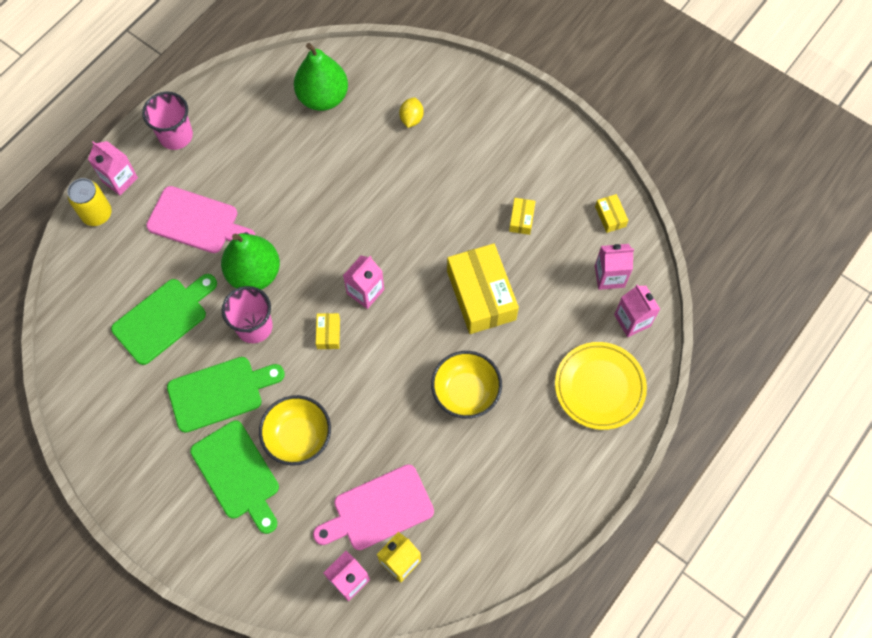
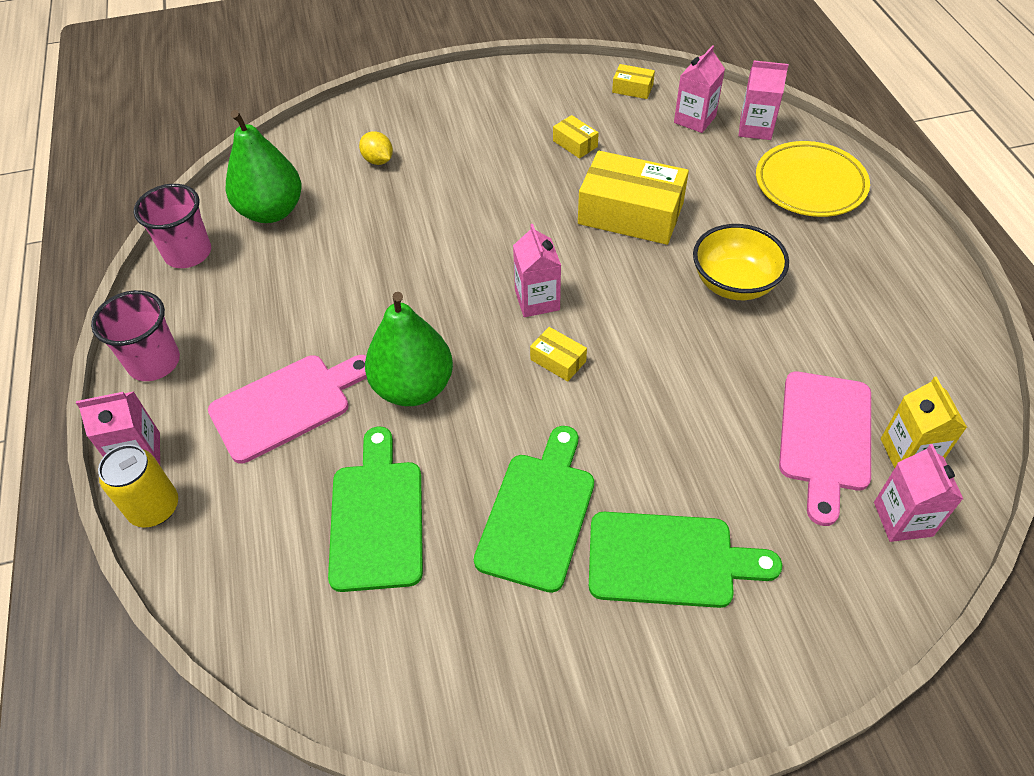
camera: 50 degrees left, 15 degrees down
(254, 327) = (482, 426): pink cup -> pink cup (188, 253)
(298, 437) = (668, 464): yellow bowl -> none

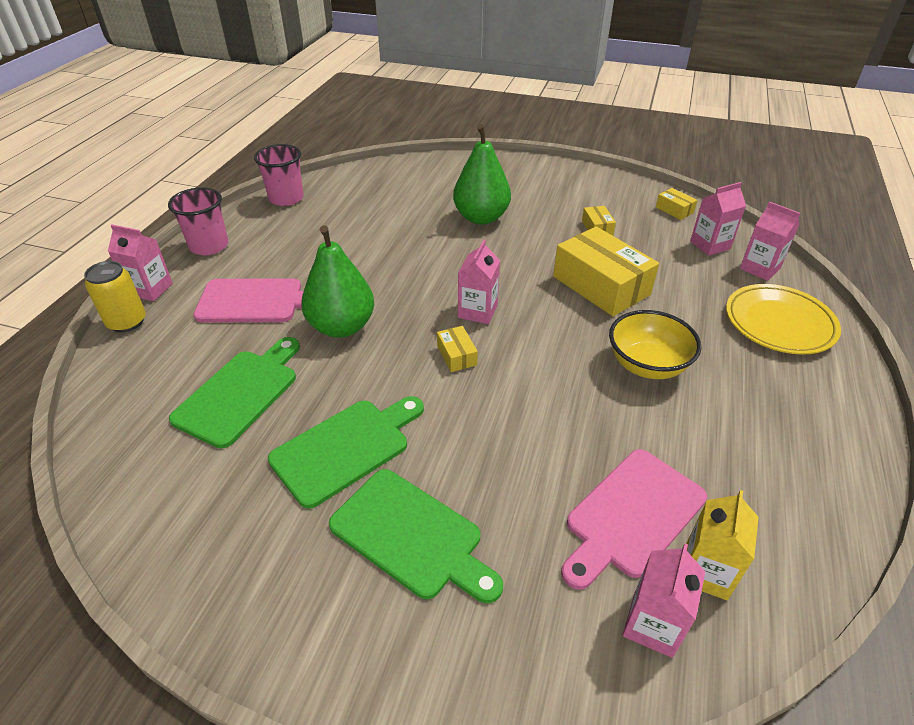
camera: 30 degrees right, 10 degrees down
(271, 211) = (355, 194): green pear -> green pear (481, 217)
(378, 160) = (448, 191): yellow lemon -> none

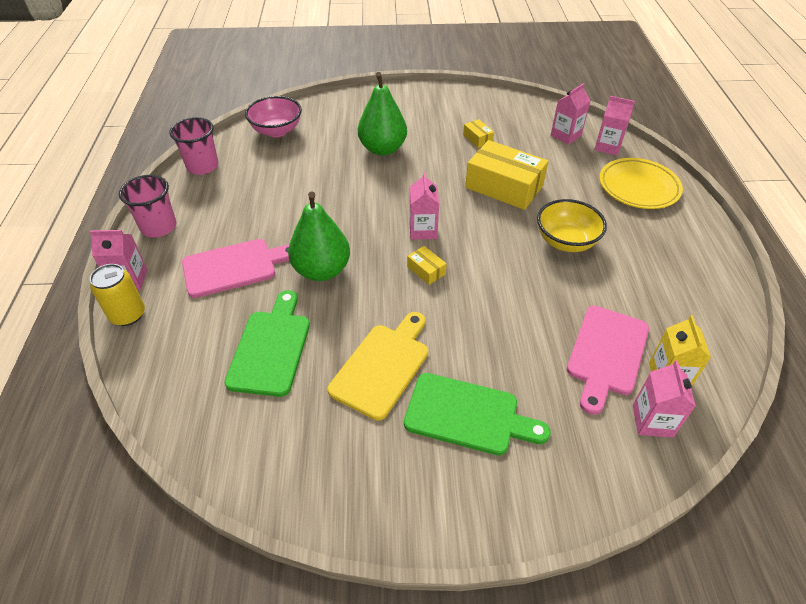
camera: 20 degrees left, 5 degrees up
(345, 448) = (382, 366): green cutting board -> yellow cutting board
(379, 179) = (277, 131): none -> pink bowl
(674, 210) = (527, 111): yellow box -> none

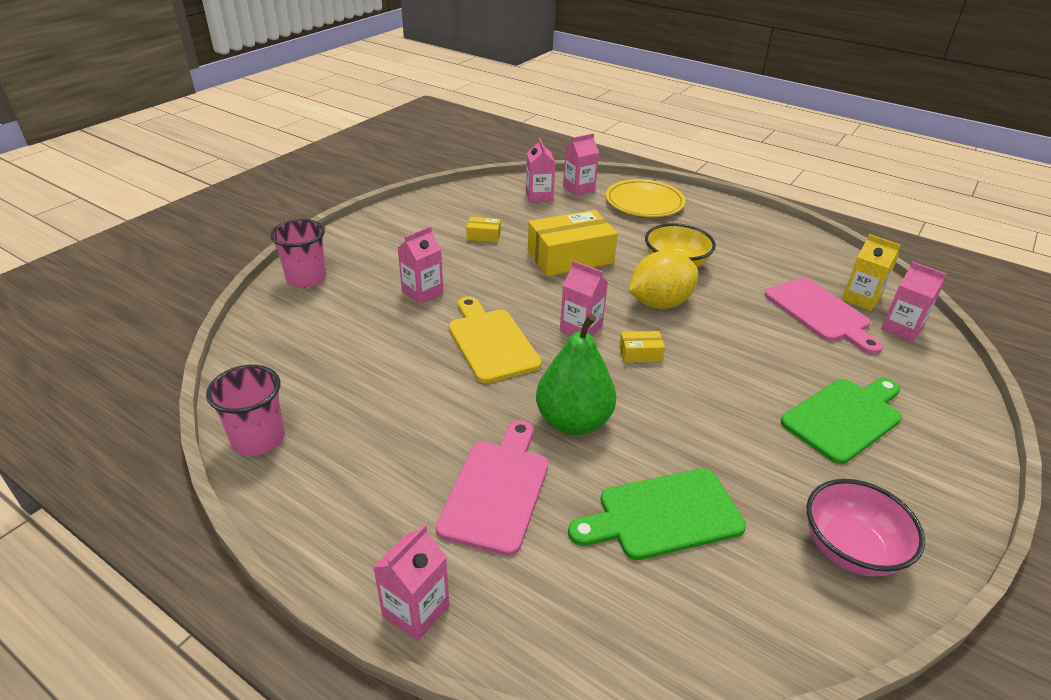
camera: 55 degrees left, 10 degrees down
(128, 315) = (488, 639): yellow can -> none
(159, 227) = (335, 534): pink cup -> pink cup (306, 278)
(271, 348) = (663, 515): green cutting board -> green cutting board turned 60 degrees counterclockwise
(277, 131) = (279, 347): pink bowl -> pink bowl (850, 549)
(382, 149) = (422, 292): green pear -> pink carton
(382, 366) = (750, 442): yellow cutting board -> yellow cutting board (491, 342)
(500, 254) = (659, 303): none -> yellow lemon

